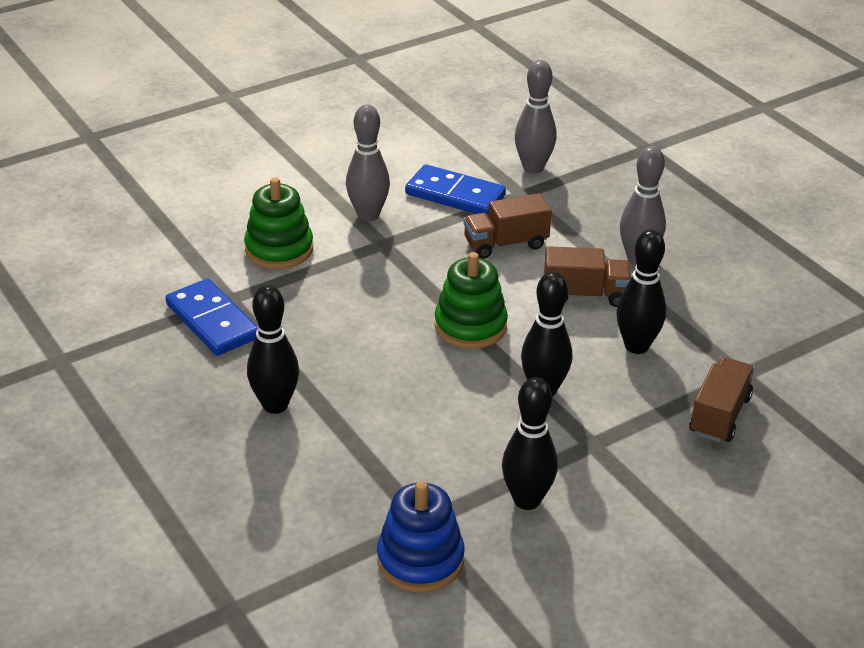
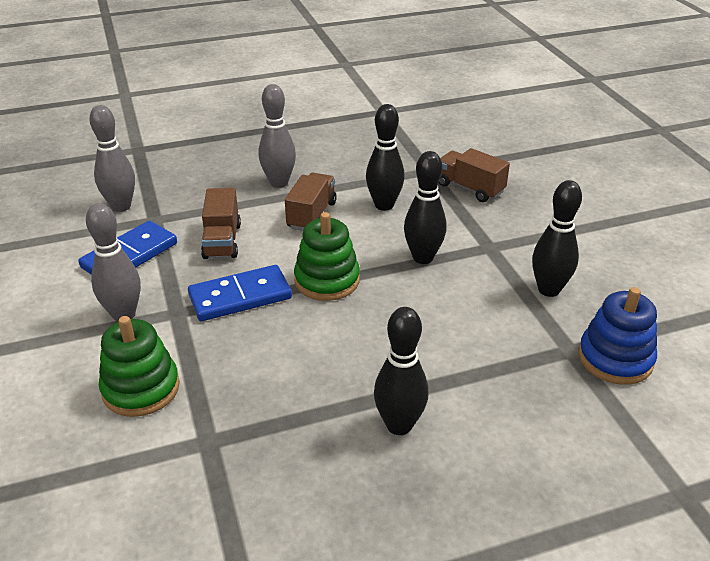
camera: 75 degrees left, 0 degrees up
(212, 321) = (242, 461): blue domino -> blue domino (240, 297)

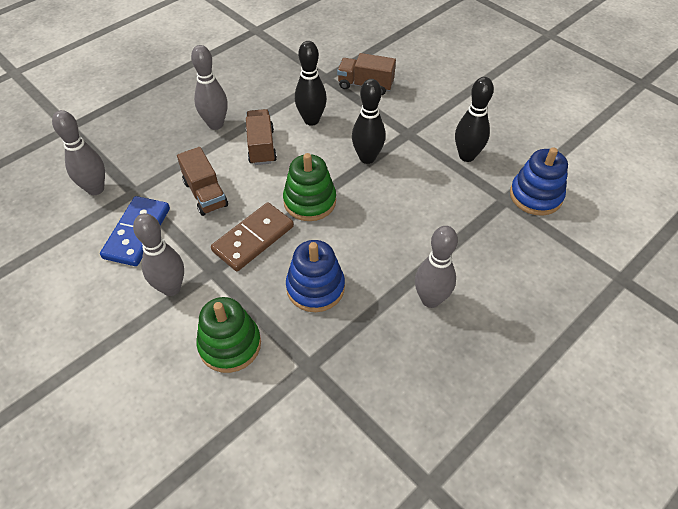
camera: 25 degrees left, 15 degrees up
(240, 297) = (253, 239): blue domino -> brown domino
(272, 365) = (315, 287): none -> blue stacking toy
(399, 425) = (430, 299): black bowling pin -> grey bowling pin

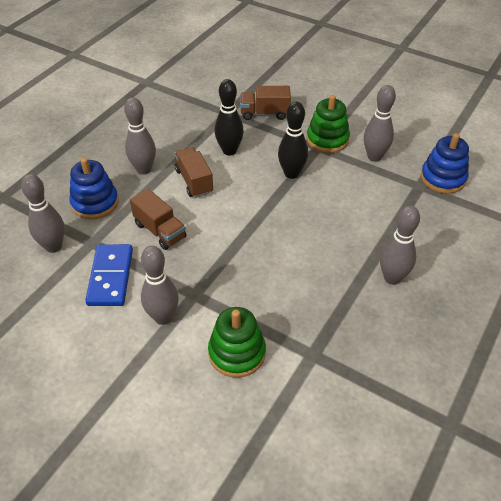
camera: 15 degrees left, 5 degrees down
(253, 239) = (220, 260): brown domino -> none
(310, 201) = (256, 219): green stacking toy -> green stacking toy (327, 139)
(315, 287) = (291, 289): blue stacking toy -> blue stacking toy (95, 203)
(467, 156) = (374, 157): black bowling pin -> grey bowling pin

